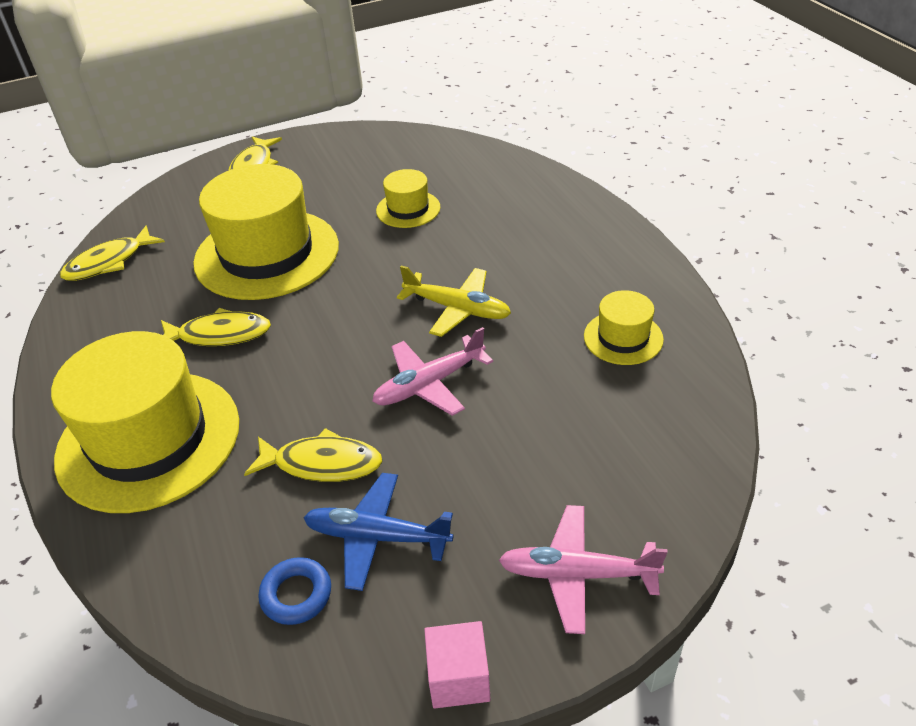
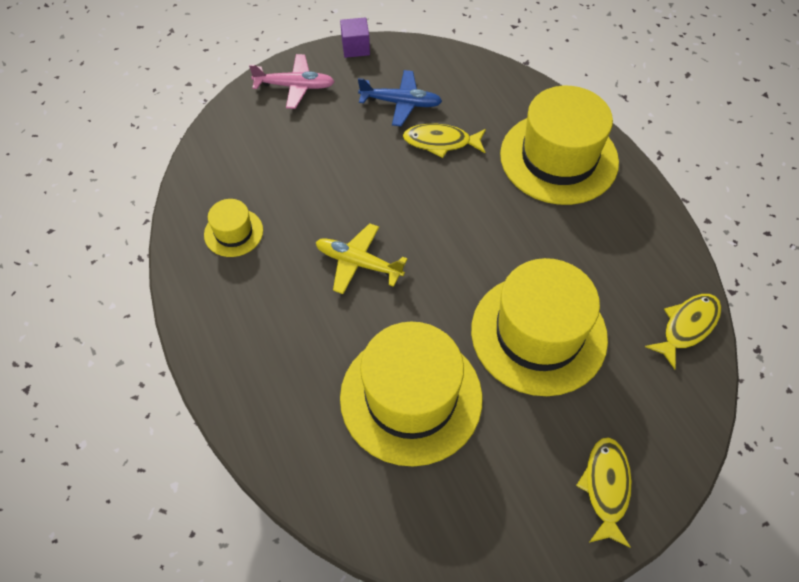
camera: 175 degrees right, 15 degrees up
(219, 335) = (546, 241): yellow fish -> none
(296, 594) = (439, 77): blue ring -> none
(408, 209) = (411, 397): yellow hat -> yellow hat, size x2.13
(430, 384) = (377, 196): pink plane -> none
(459, 678) = (355, 47): pink cube -> purple cube

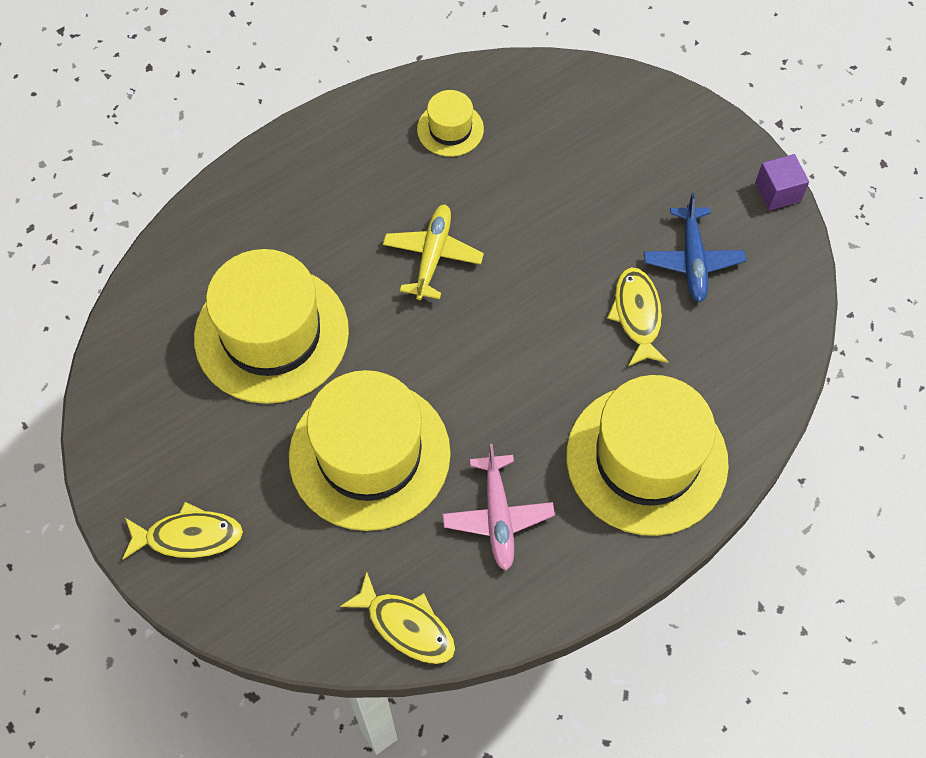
camera: 80 degrees right, 5 degrees up
(294, 86) = (686, 139): pink plane -> pink plane (497, 516)

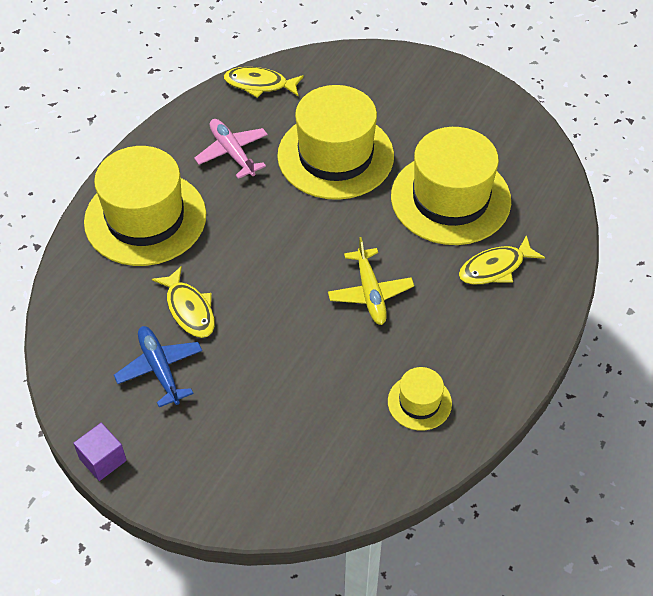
camera: 155 degrees right, 10 degrees down
(188, 536) = (417, 80): yellow fish -> yellow fish (495, 268)

